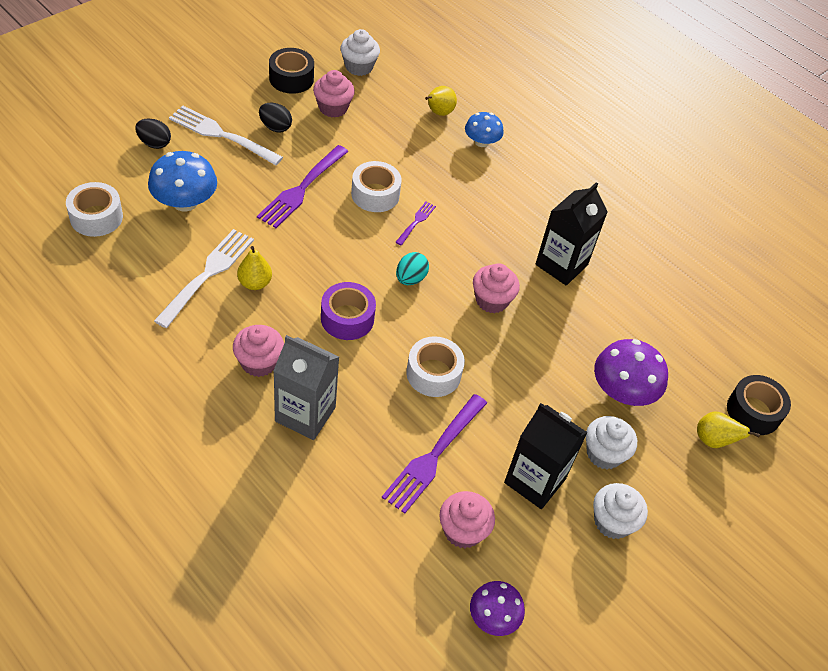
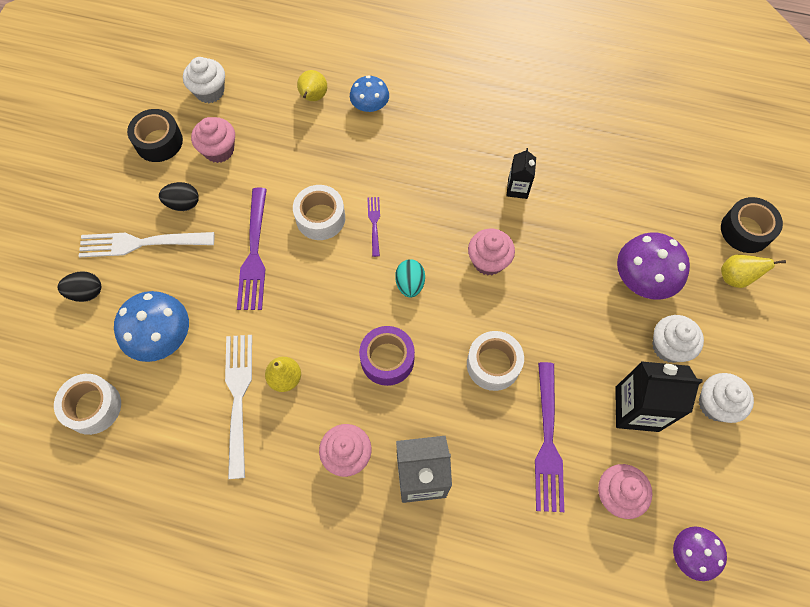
camera: 25 degrees left, 15 degrees up
(561, 265) = (517, 188): black carton -> black carton, size x0.56

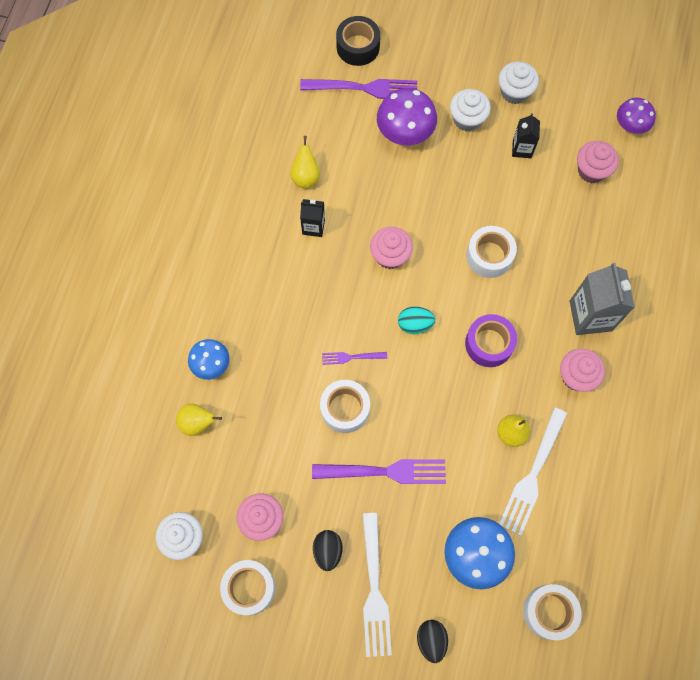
camera: 90 degrees left, 5 degrees up
(159, 142) = (249, 588): black tape -> white tape
(238, 399) = (533, 474): white fork -> white fork turned 60 degrees counterclockwise
(547, 441) = (553, 217): purple fork -> purple fork (363, 88)
(636, 409) = (522, 149): black carton -> black carton, size x0.56
(735, 277) = (403, 61): yellow pear -> yellow pear (305, 177)

